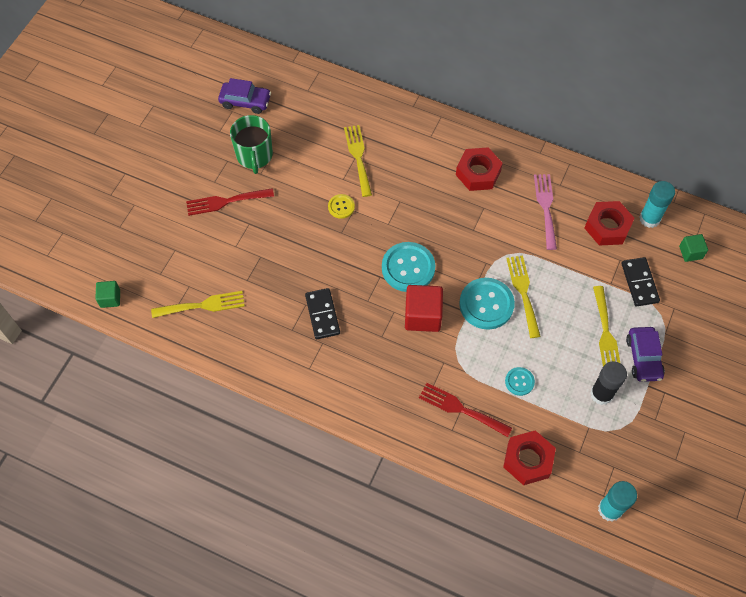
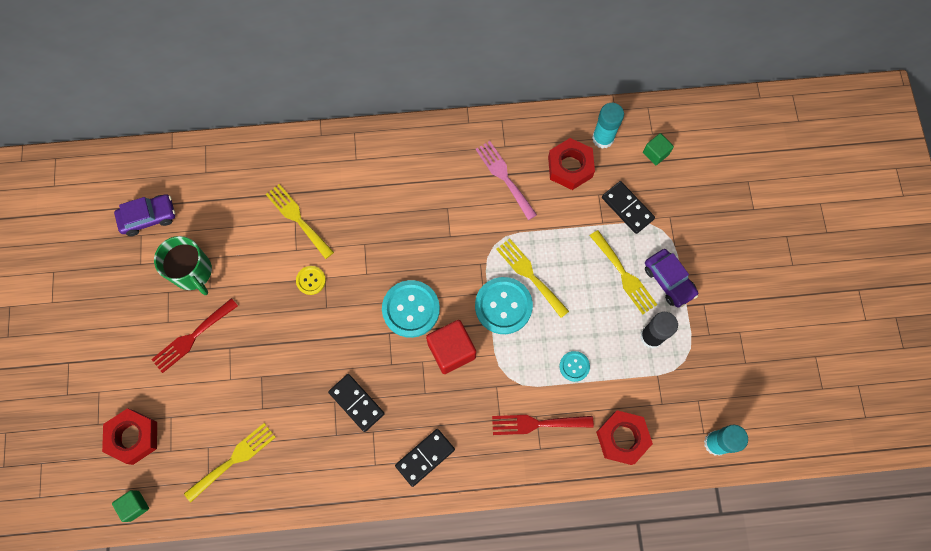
camera: 30 degrees left, 10 degrees up
(352, 385) = (425, 457): none -> black domino
(478, 173) = (422, 174): red nut -> red nut (133, 437)

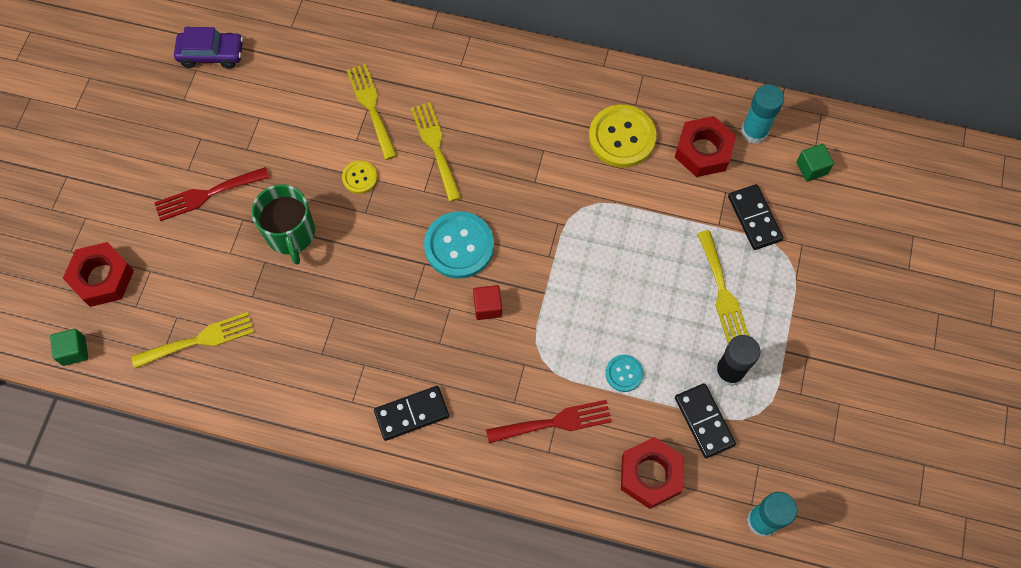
camera: 20 degrees right, 5 degrees down
(192, 272) = (235, 126): green mug -> green mug (290, 234)
(356, 403) = (358, 327): black domino -> black domino (704, 421)
(451, 350) = (487, 307): red cube -> red cube, size x0.57
(503, 306) = (566, 278): turquoise button -> none
(504, 177) = (622, 137): pink fork -> yellow button
(530, 275) = (610, 254): yellow fork -> yellow fork (435, 147)
(536, 423) = (555, 422): red fork -> red fork turned 150 degrees clockwise
(669, 280) = (774, 316): purple car -> none

